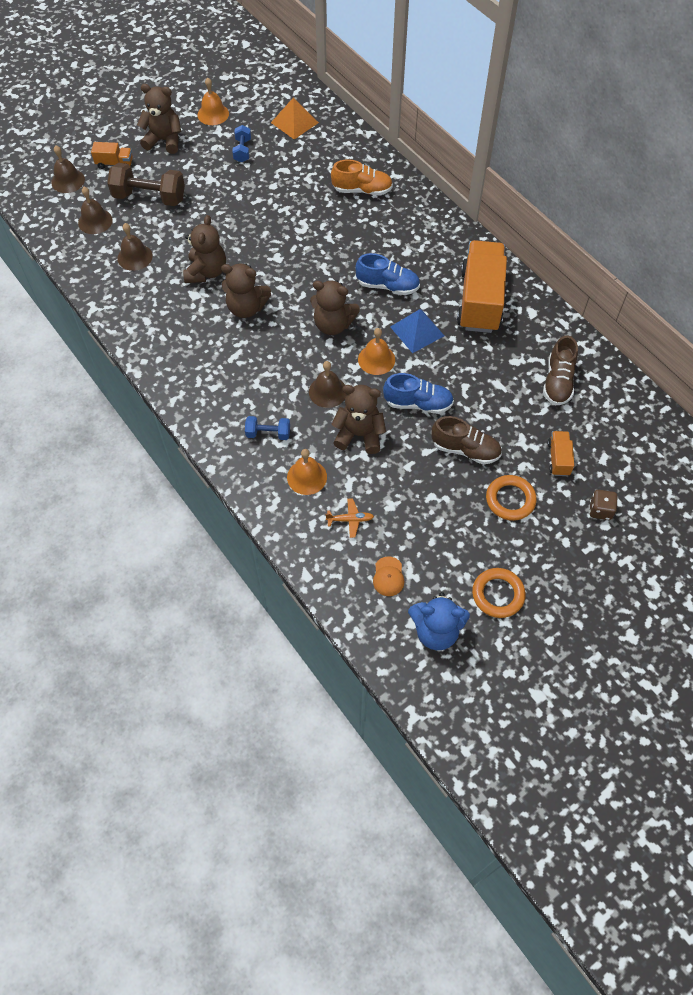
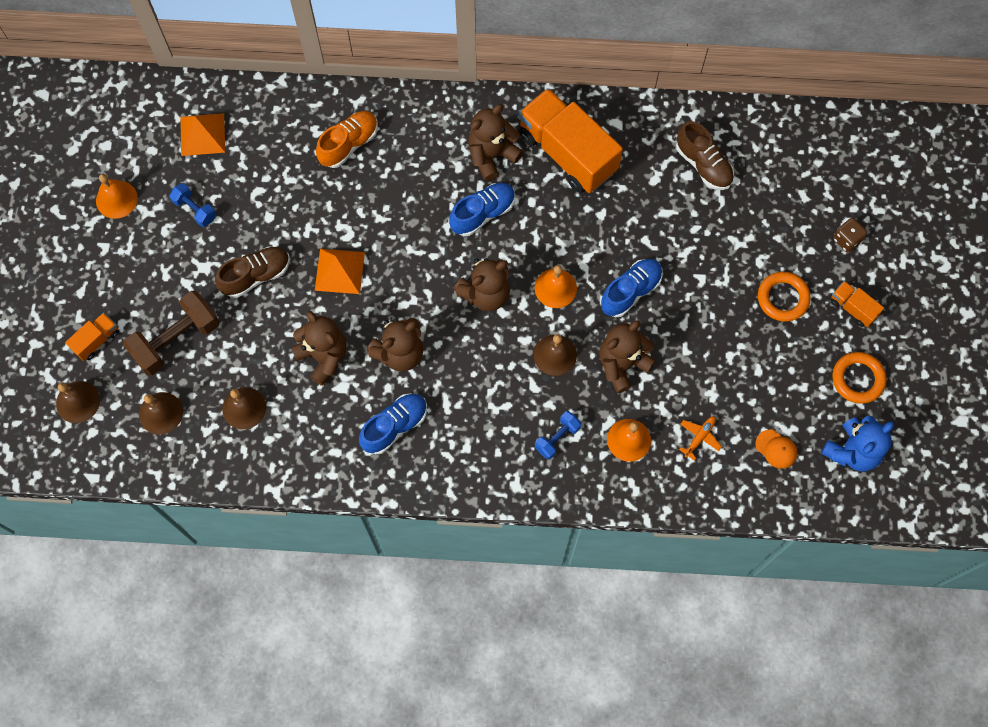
camera: 50 degrees left, 10 degrees up
(164, 140) = (109, 271): brown teddy bear -> brown teddy bear (492, 155)
(193, 339) = (395, 426): none -> blue shoe
(272, 241) = (339, 271): none -> orange pyramid
(417, 331) = (554, 230): blue pyramid -> none
(465, 449) = (708, 292): brown shoe -> brown shoe (256, 276)
(558, 459) = (776, 229): orange truck -> orange truck (852, 308)

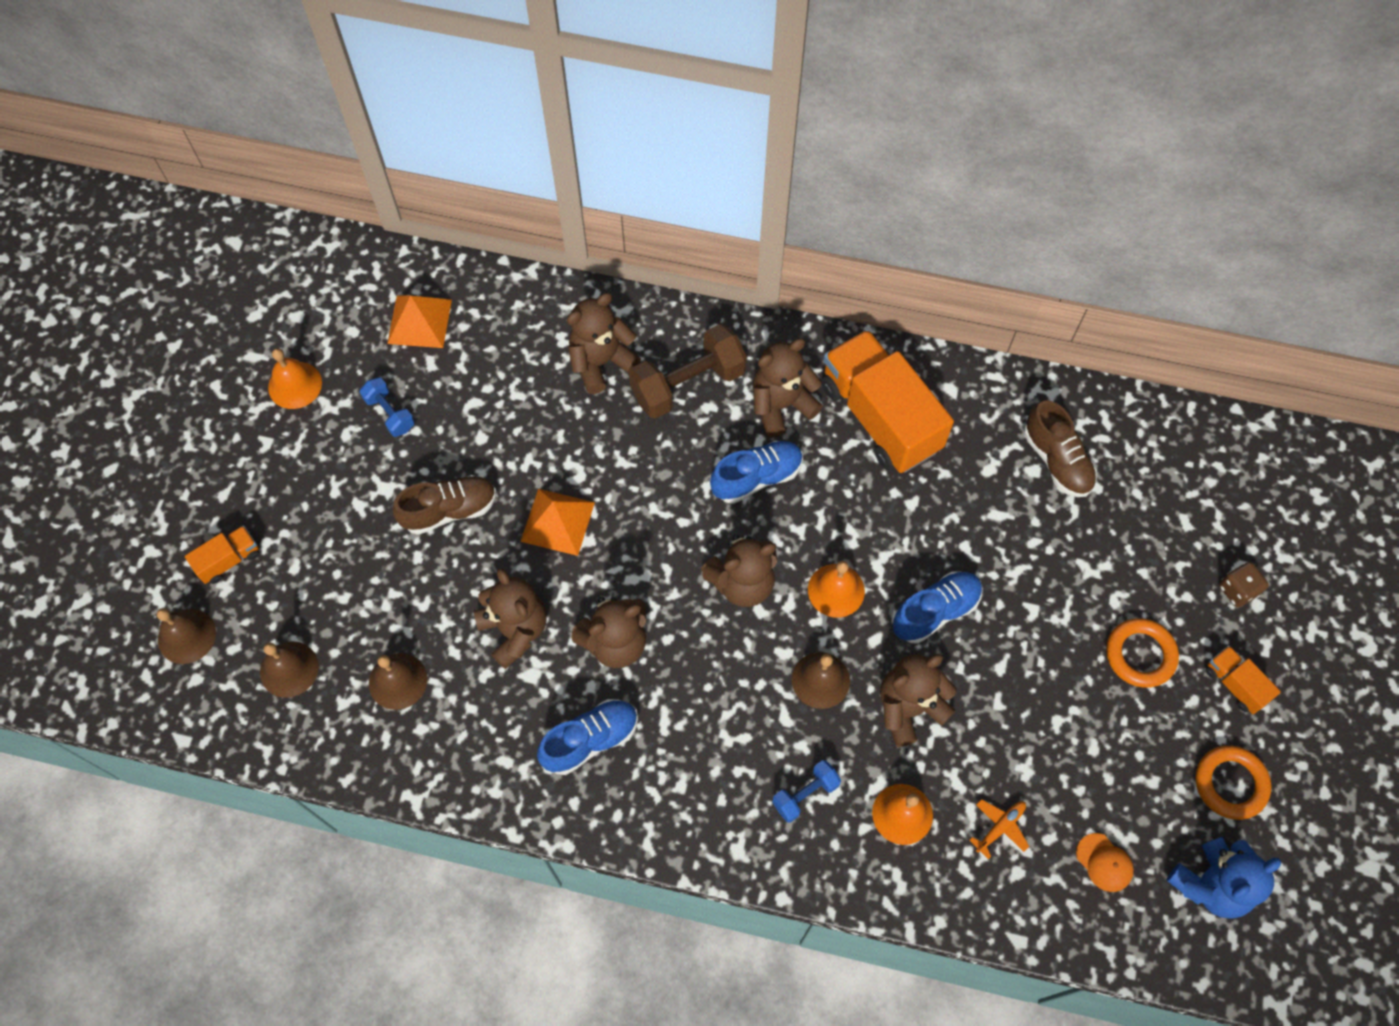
camera: 10 degrees right, 5 degrees down
(176, 340) = (330, 577): brown dumbbell -> brown dumbbell (688, 384)
(349, 144) = (601, 362): orange shoe -> brown teddy bear

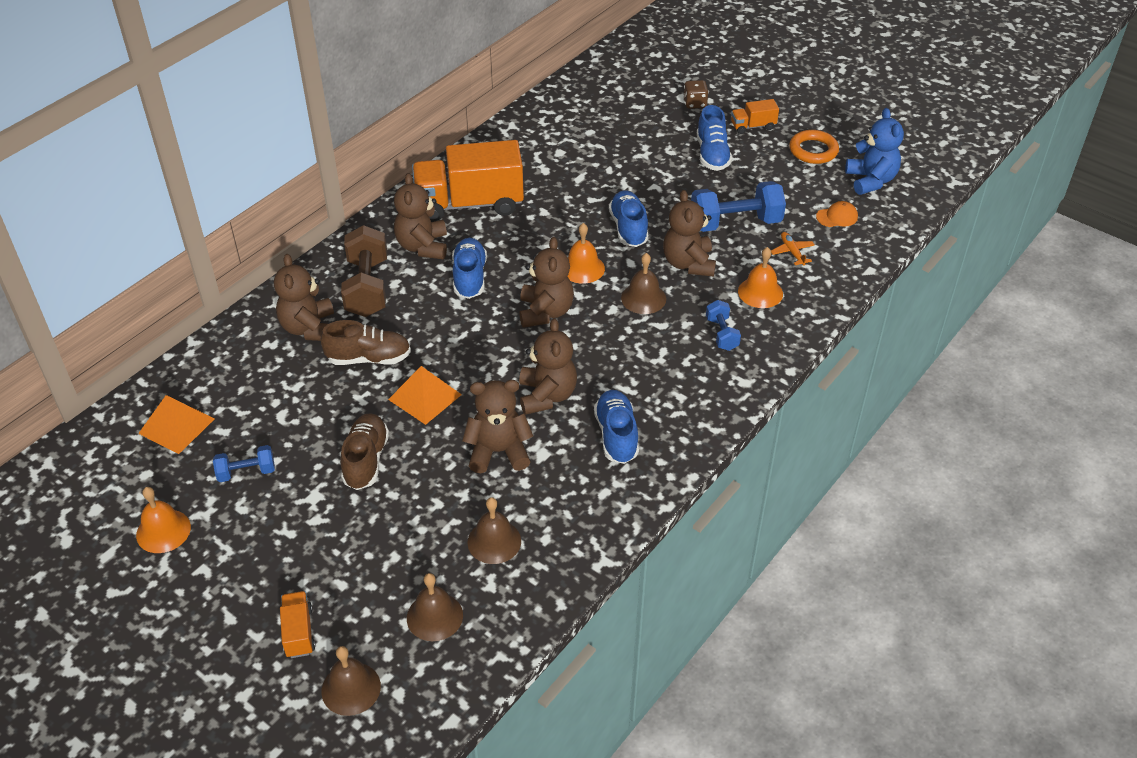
camera: 65 degrees left, 20 degrees down
(1017, 735) = (735, 223): none -> blue dumbbell
(1056, 460) = (560, 140): brown shoe -> brown shoe (369, 358)
(1140, 654) = (712, 154): orange ring -> blue shoe

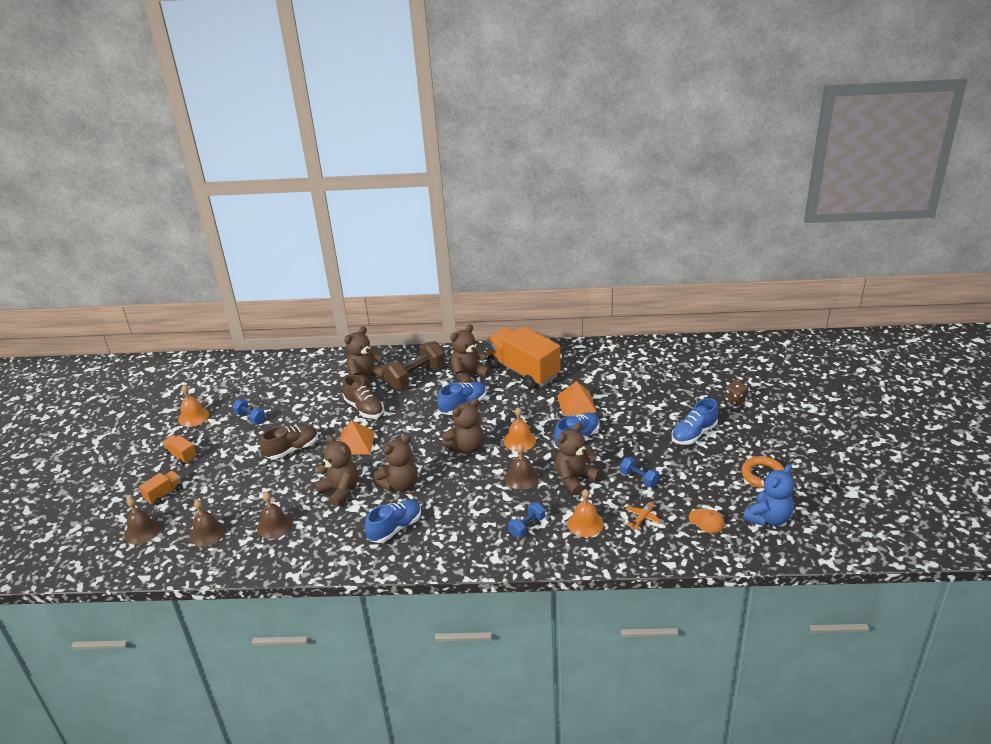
camera: 55 degrees right, 10 degrees down
(176, 426) = (261, 380): orange pyramid -> orange pyramid (576, 403)
(735, 223) = (639, 479): blue dumbbell -> blue dumbbell, size x0.54
(753, 126) = (748, 436): orange truck -> orange truck (181, 455)

